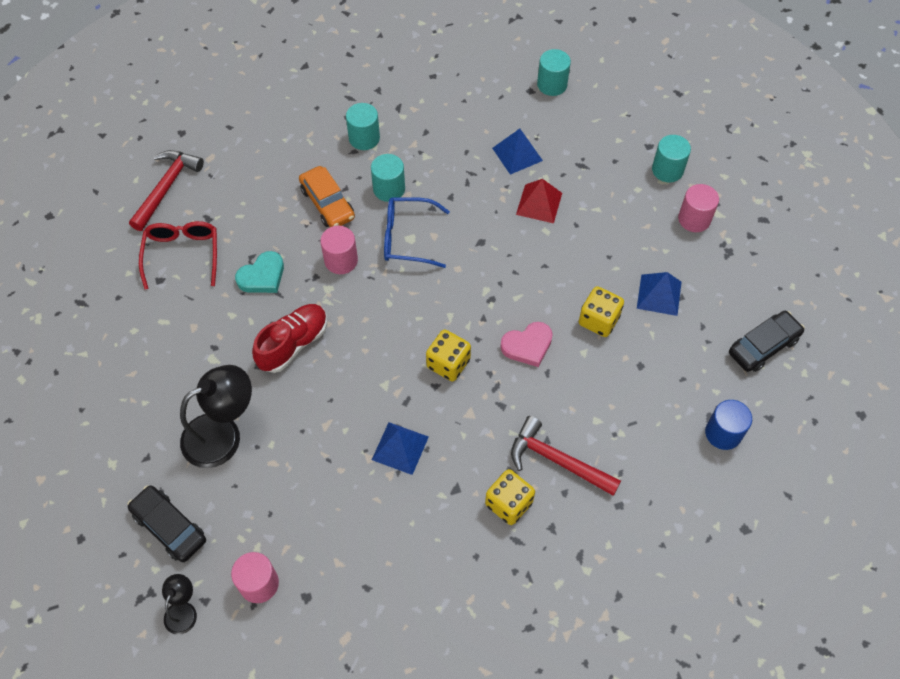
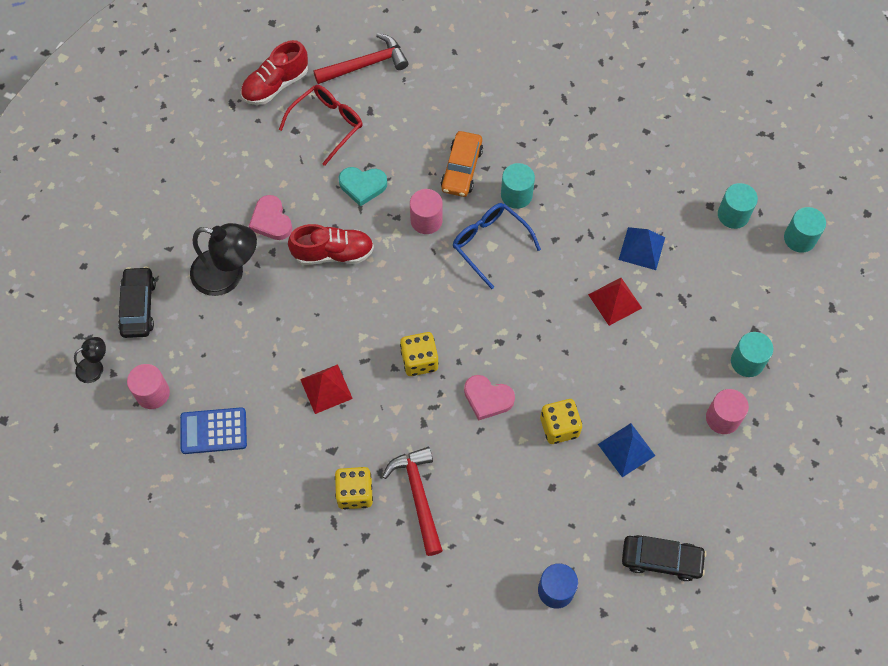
camera: 45 degrees right, 5 degrees up
(104, 259) = (275, 85): none -> red shoe
(214, 362) = (271, 220): none -> pink heart
(345, 564) = (213, 431): none -> blue calculator
(364, 138) = (540, 140): turquoise cylinder -> turquoise cylinder (799, 238)
(400, 448) = (326, 389): blue pyramid -> red pyramid

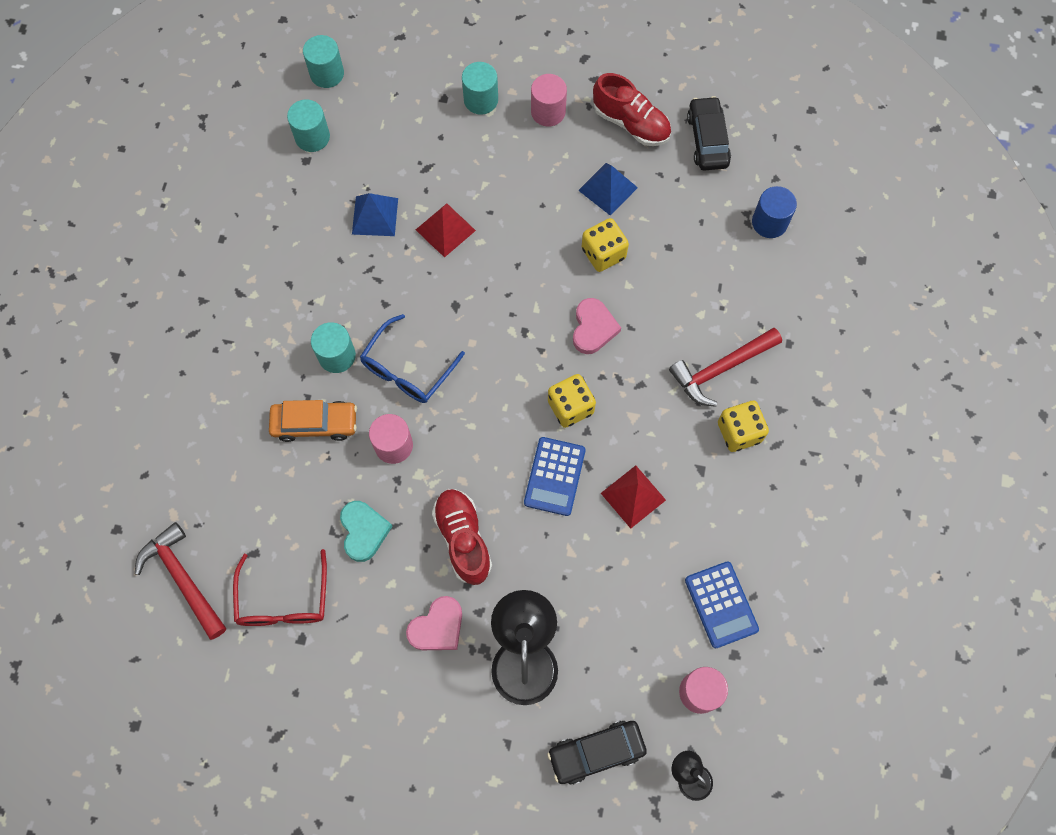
camera: 105 degrees left, 5 degrees up
(275, 85) = (236, 687): red shoe -> red shoe (631, 123)
(327, 124) = (284, 600): red glasses -> red glasses turned 120 degrees counterclockwise
(362, 333) = (555, 476): none -> blue calculator

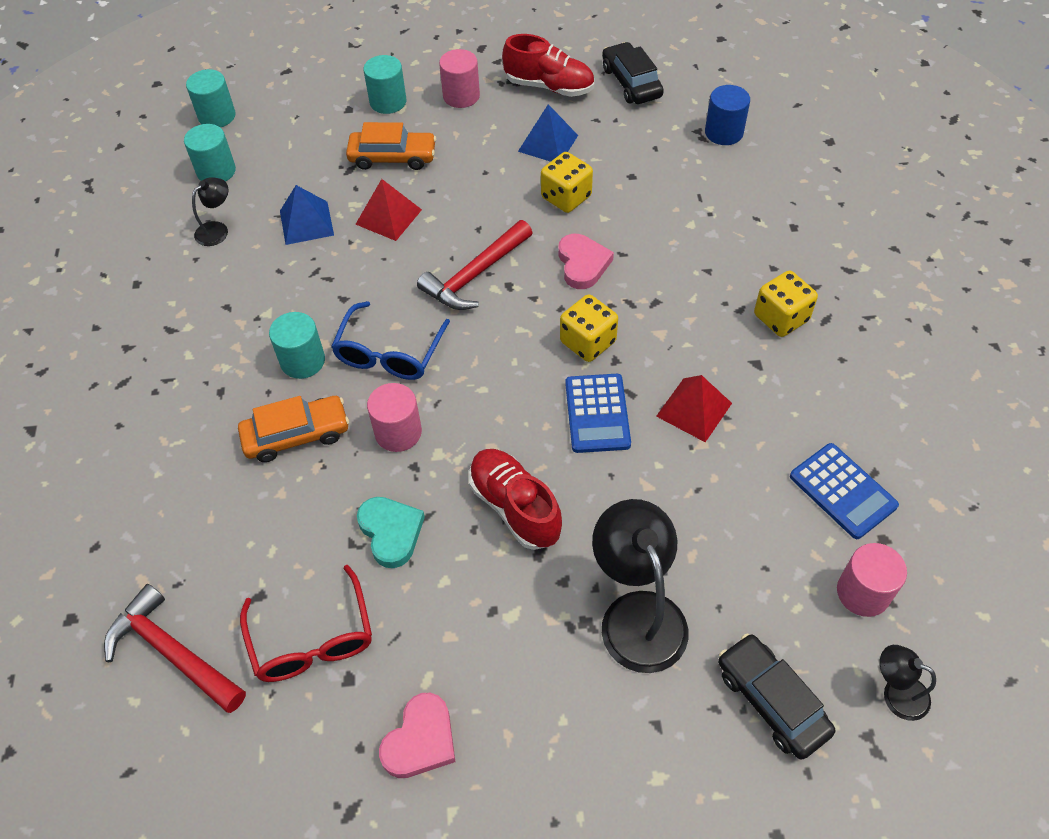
camera: 15 degrees left, 15 degrees down
(299, 201) = (217, 229): none -> black lamp
(437, 627) = (518, 613): pink heart -> pink heart (420, 740)
(467, 165) = (392, 157): none -> orange car
(596, 752) = (771, 701): black car -> black car turned 90 degrees clockwise
(720, 369) = (734, 266): red hammer -> red hammer (475, 275)

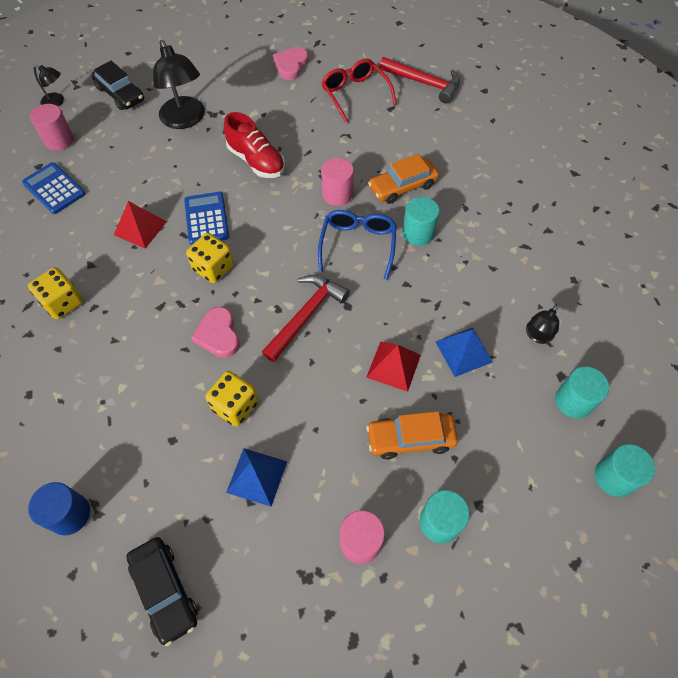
camera: 170 degrees right, 5 degrees up
(391, 532) = (327, 142): turquoise heart -> none
(549, 86) = (261, 571): red shoe -> none

